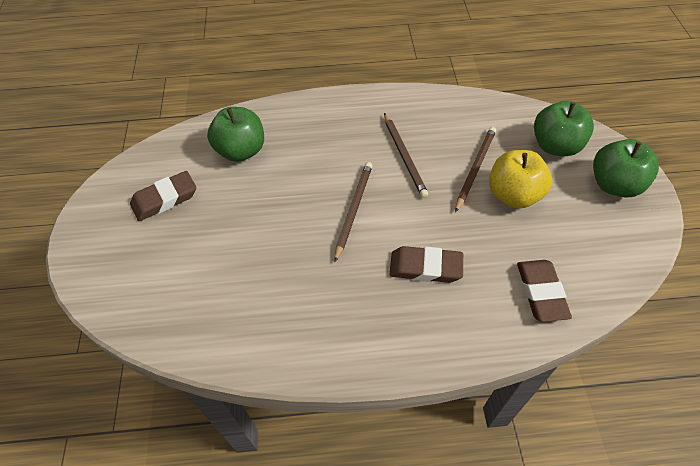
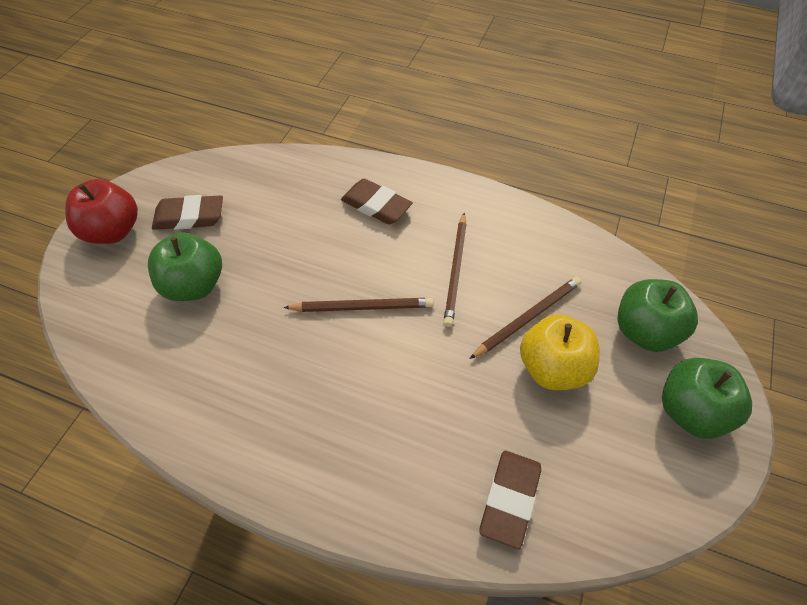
camera: 25 degrees right, 0 degrees up
(103, 237) = (113, 231): none -> red apple
(241, 151) = (291, 196): green apple -> green apple (194, 285)
(353, 210) = (362, 307): brown pencil -> brown pencil turned 45 degrees clockwise
(425, 267) = (396, 406): brown eraser -> brown eraser (376, 205)

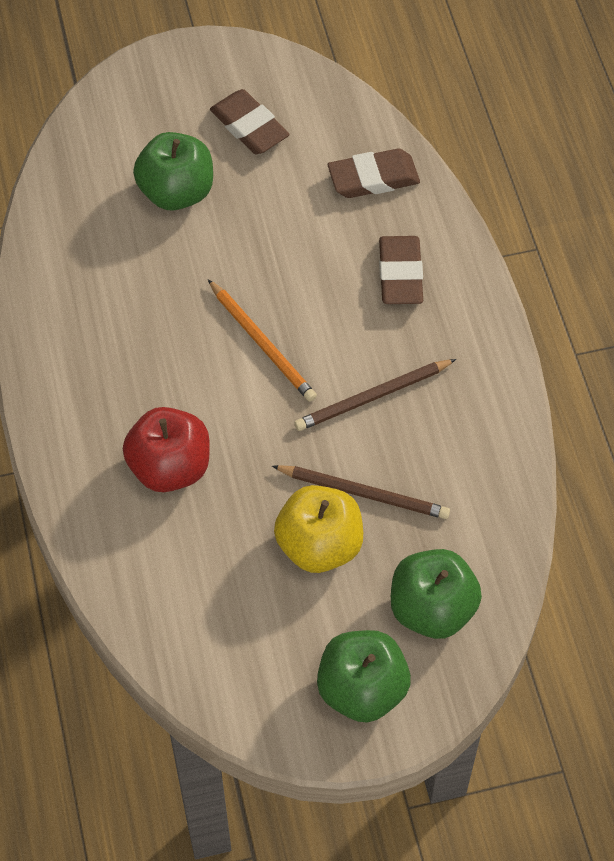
camera: 55 degrees right, 5 degrees up
(113, 231) = (182, 81): red apple -> red apple (170, 467)
(362, 307) = (262, 343): brown pencil -> orange pencil
(509, 499) = (155, 576): brown eraser -> brown eraser (373, 178)

